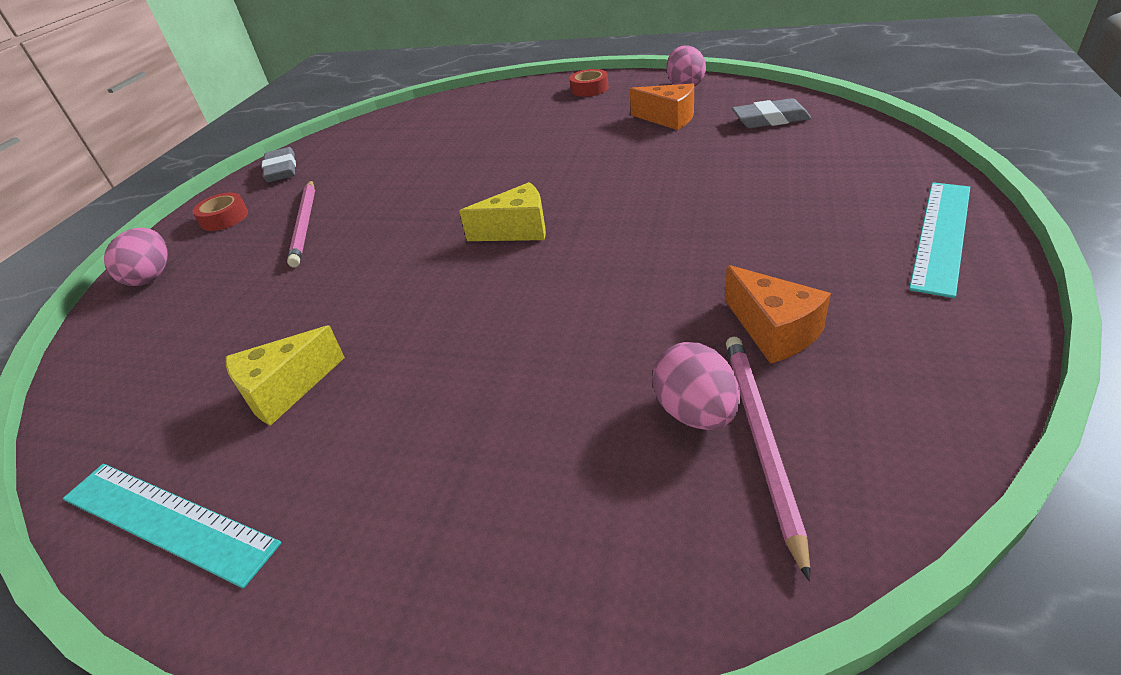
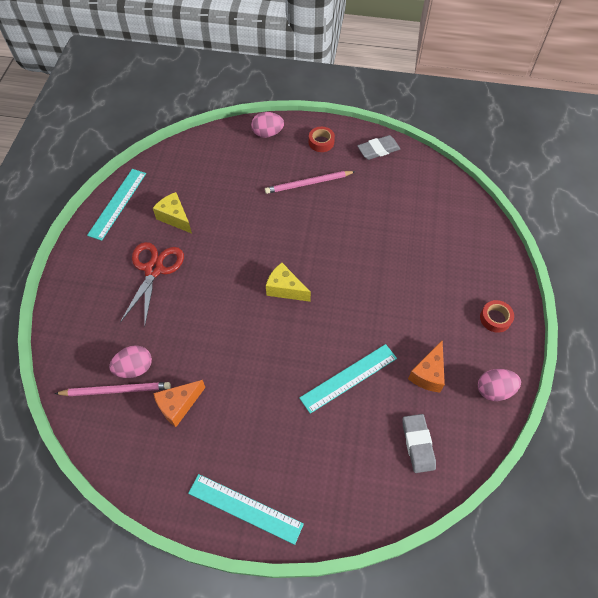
camera: 80 degrees right, 20 degrees up
(422, 411) = (154, 269): none -> red scissors
(517, 230) = (285, 289): yellow cheese -> yellow cheese turned 135 degrees clockwise
(682, 167) = (348, 378): none -> turquoise ruler

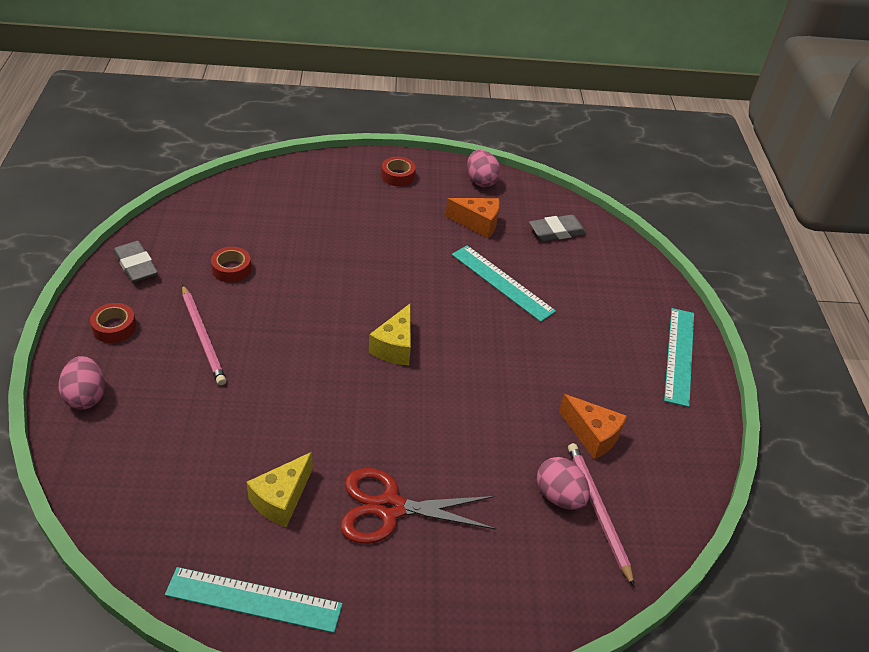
camera: 105 degrees left, 15 degrees down
(372, 199) = (231, 269): none -> red tape

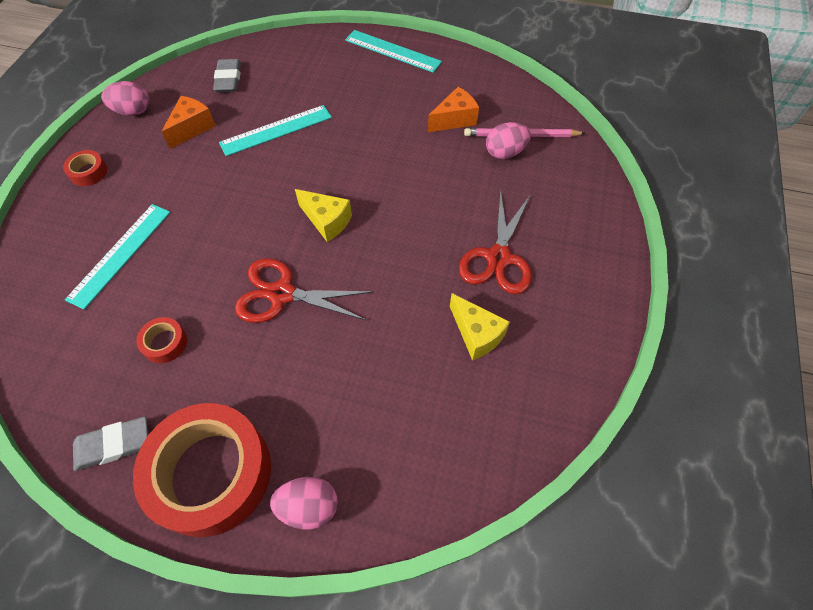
camera: 70 degrees left, 15 degrees up
(114, 327) = (211, 473): red tape -> red tape, size x2.42
(203, 337) = (258, 381): pink pencil -> none
(254, 600) = (572, 367): turquoise ruler -> turquoise ruler (120, 254)
(298, 332) = (282, 294): none -> red scissors

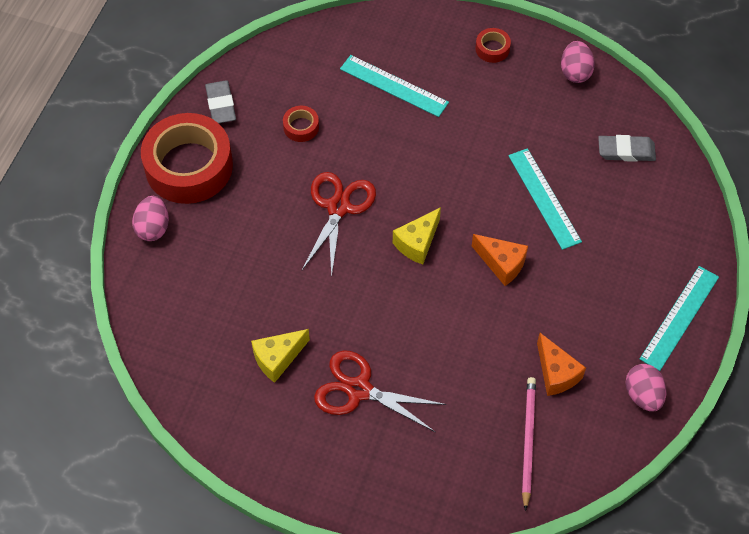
camera: 95 degrees right, 0 degrees up
(192, 128) = (549, 124): orange cheese -> orange cheese (501, 264)
(505, 153) = (501, 419): pink egg -> pink egg (643, 395)

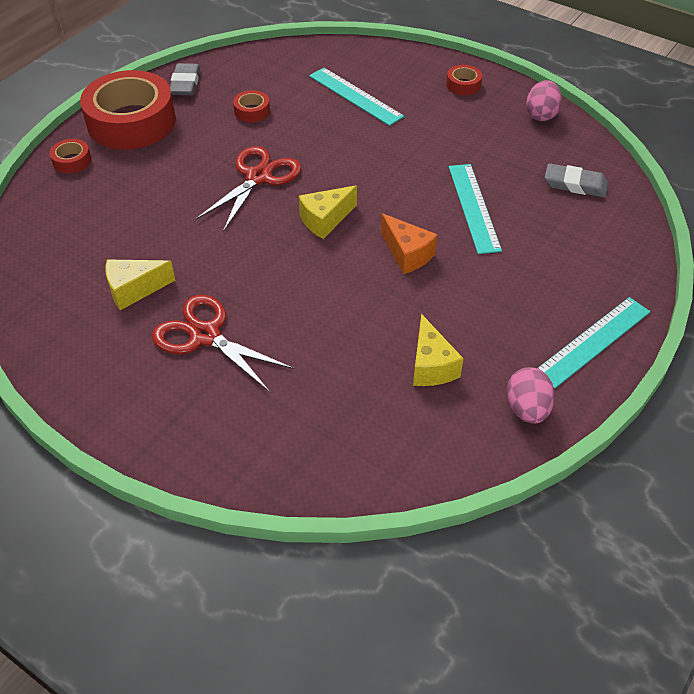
camera: 15 degrees right, 10 degrees down
(153, 228) = (72, 161): pink egg -> red tape
(528, 441) = (373, 426): pink pencil -> none
(556, 373) = (431, 366): orange cheese -> yellow cheese

